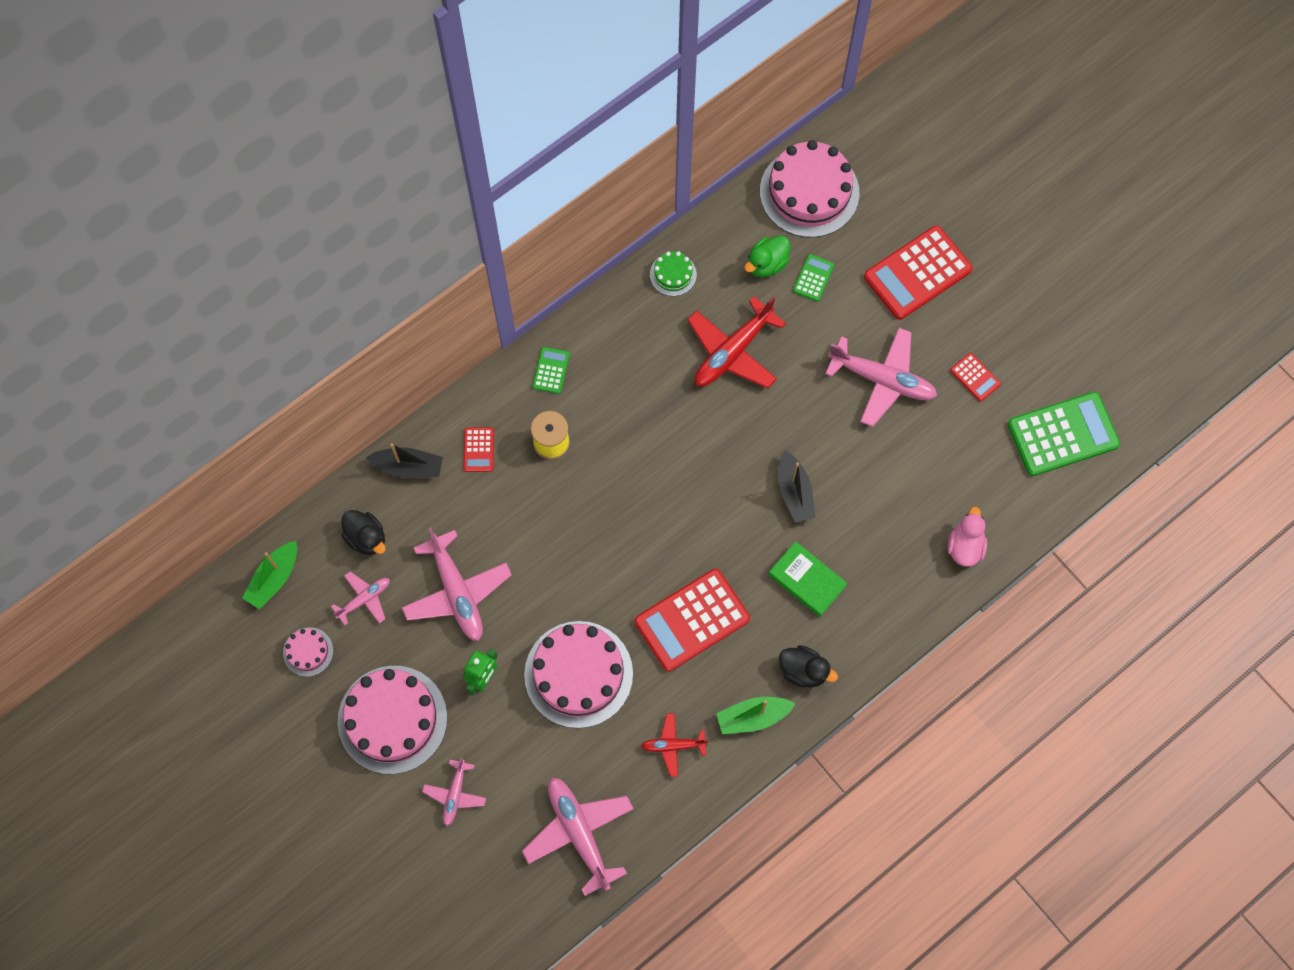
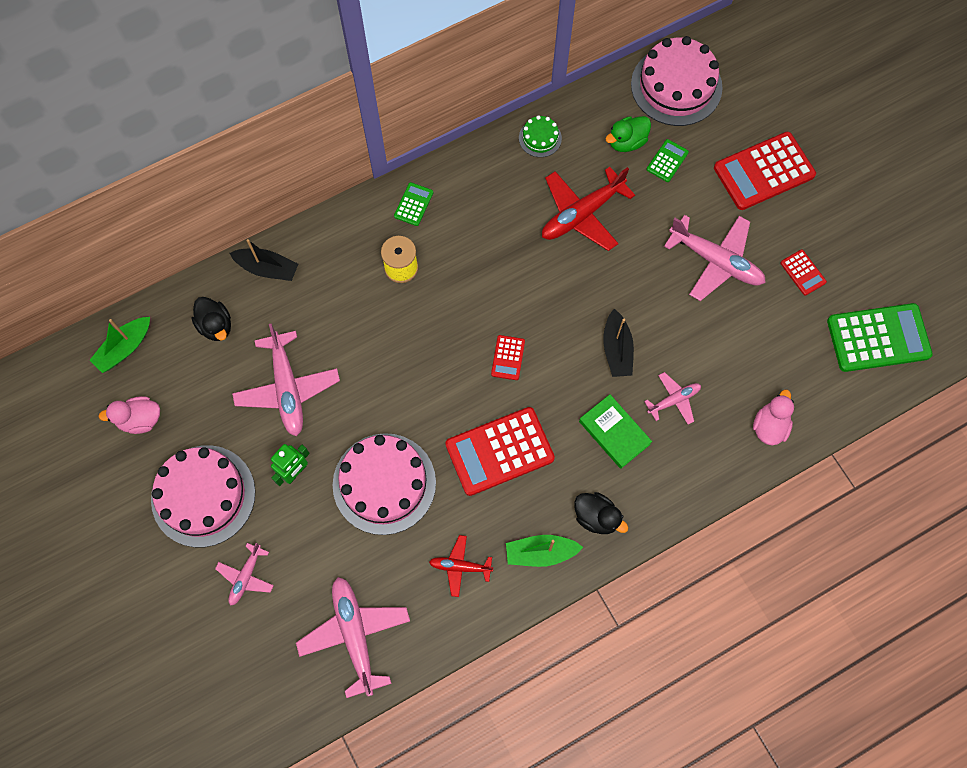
camera: 10 degrees right, 0 degrees up
(308, 652) = (140, 420): pink cake -> pink duck
(364, 599) = (202, 381): pink plane -> pink plane (674, 400)
(478, 450) = (334, 264): red calculator -> red calculator (508, 358)

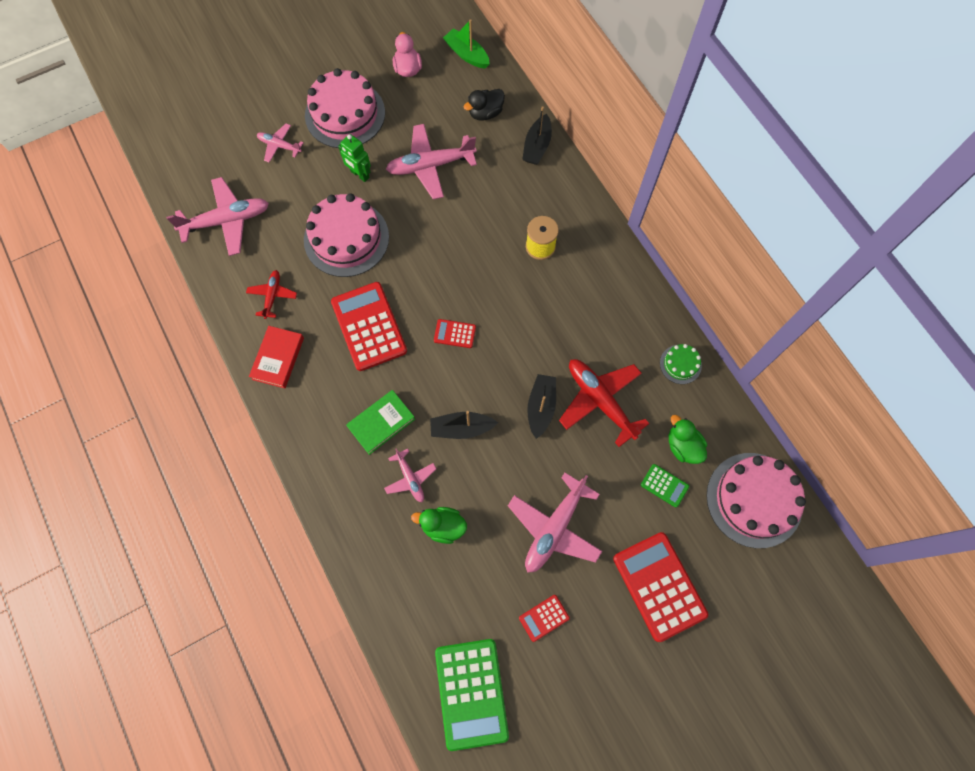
camera: 90 degrees right, 0 degrees up
(413, 204) = (603, 255): green calculator -> none
(540, 553) = (278, 358): green boat -> red book
(590, 271) = (541, 407): none -> black boat
(596, 517) = (305, 405): black duck -> none
(722, 366) = (443, 526): none -> green duck
(769, 426) = (381, 568): pink duck -> none

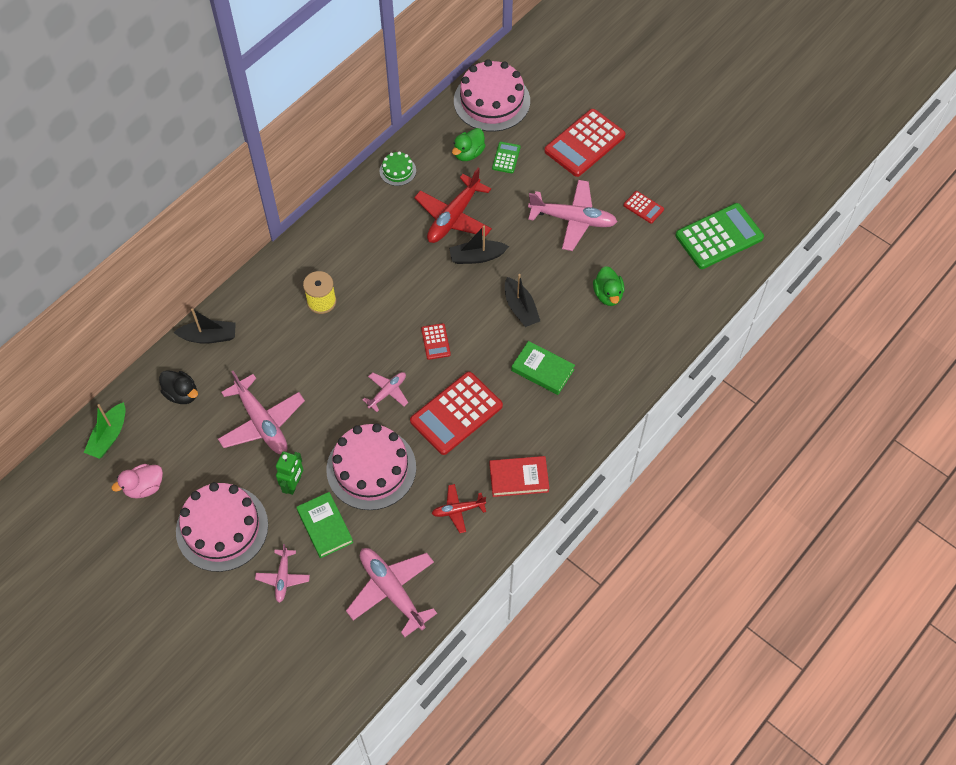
camera: 110 degrees left, 10 degrees down
(309, 187) = (325, 526): none -> green book
(410, 478) = (580, 331): pink plane -> pink plane (387, 392)

